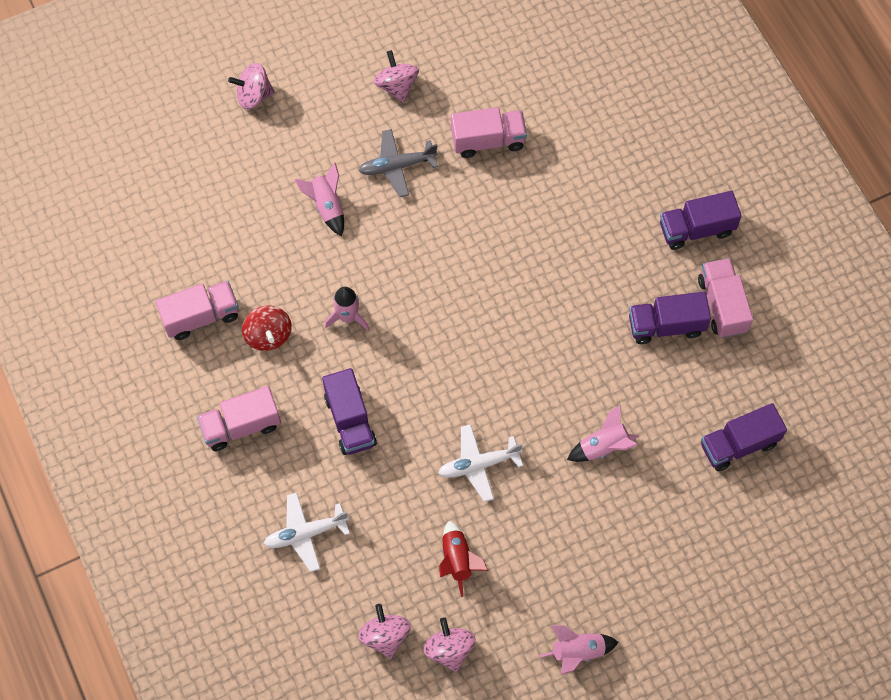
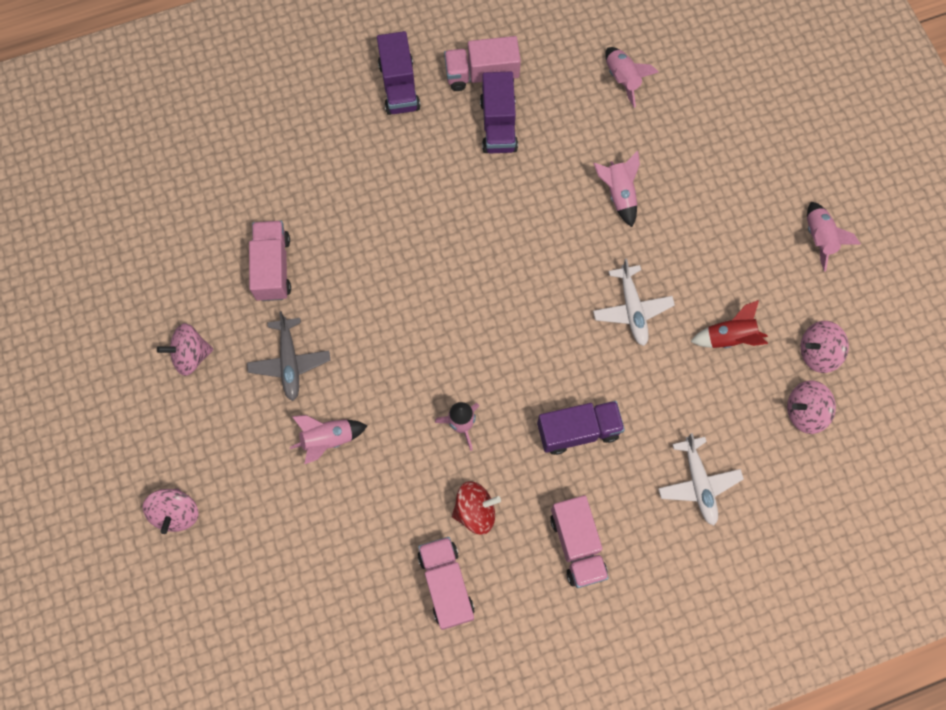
camera: 85 degrees left, 5 degrees up
(738, 444) = (622, 79): purple truck -> pink rocket

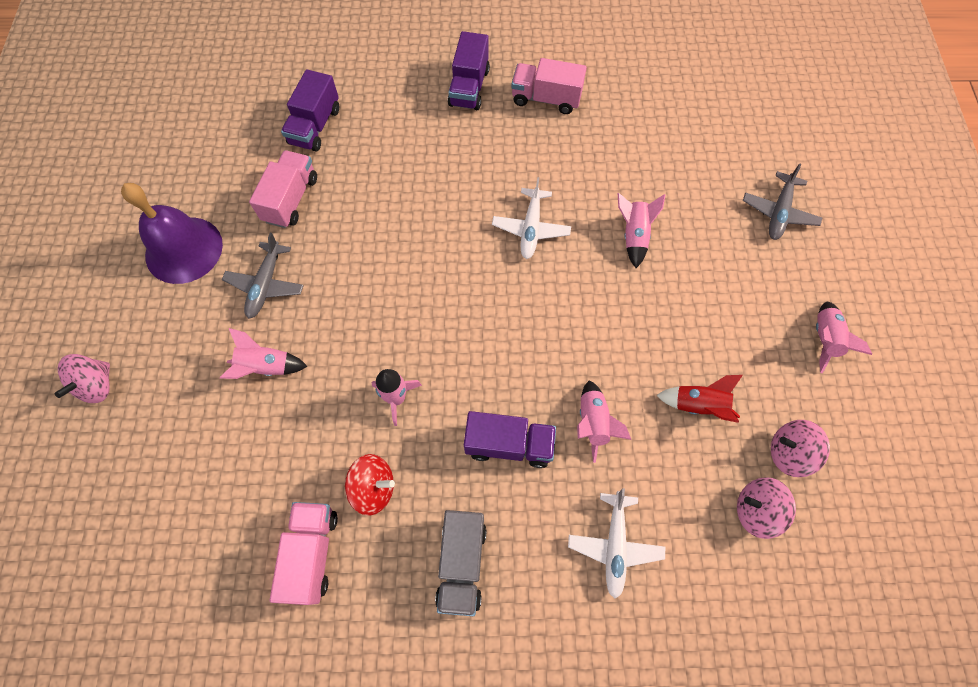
camera: 20 degrees right, 5 degrees down
(191, 355) = (184, 249): pink spinning top -> purple bell
(498, 125) = (544, 143): purple truck -> purple truck (315, 126)
(577, 545) = (461, 563): pink truck -> grey truck
(622, 79) = (674, 139): pink rocket -> pink rocket (593, 422)
(632, 309) = (608, 345): white plane -> white plane (531, 229)
(744, 126) = (778, 212): none -> grey plane

